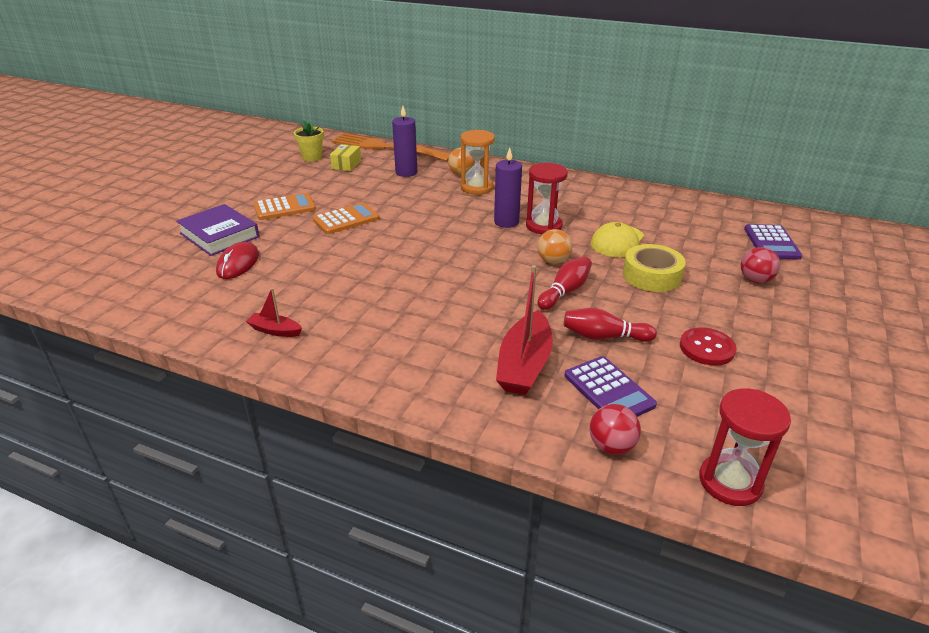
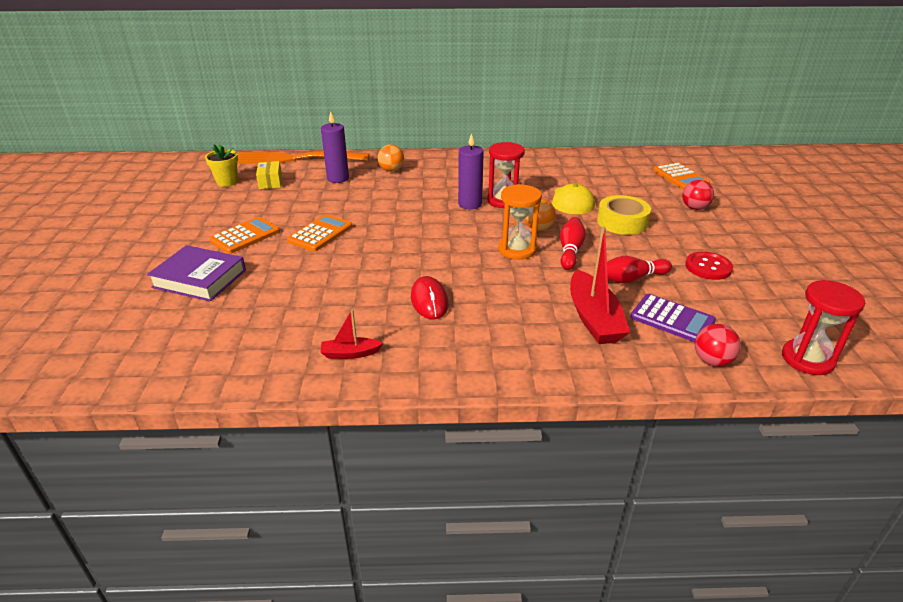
camera: 25 degrees left, 0 degrees up
(238, 263) = (248, 301): red mouse -> red mouse (429, 300)
(477, 187) = (416, 179): orange hourglass -> orange hourglass (517, 250)
(771, 243) = (680, 177): purple calculator -> orange calculator

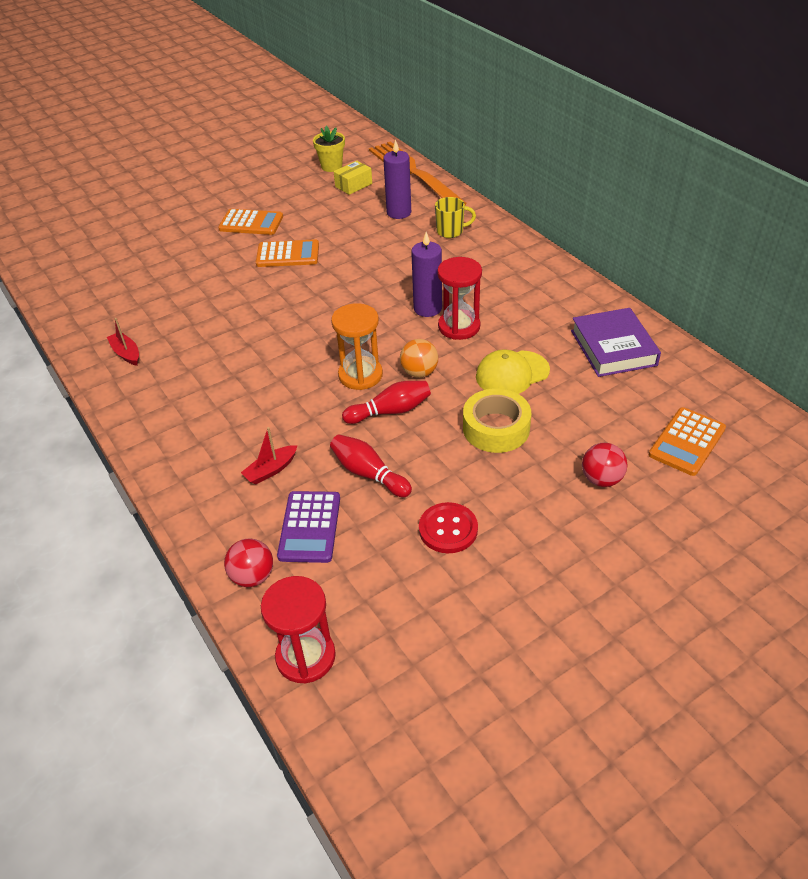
camera: 60 degrees right, 10 degrees up
(200, 278) = (174, 238): purple book -> purple book (613, 348)
(391, 170) = (451, 231): orange ball -> yellow mug
(429, 300) = (227, 360): red mouse -> none
(594, 318) = (271, 470): red boat -> red boat, size x0.52

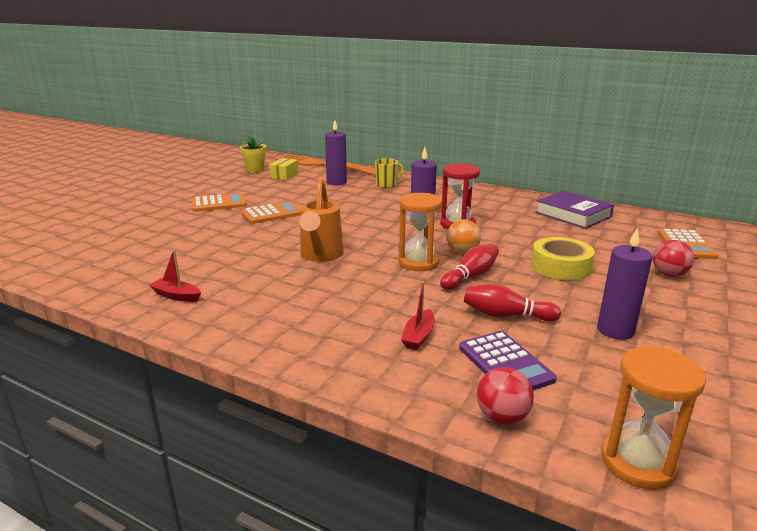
camera: 30 degrees left, 20 degrees down
(279, 336) = (320, 256): none -> orange watering can
(305, 656) = (638, 462): red hourglass -> orange hourglass
(448, 529) = (615, 330): red button -> purple candle
(512, 373) = (528, 238): yellow cap -> none

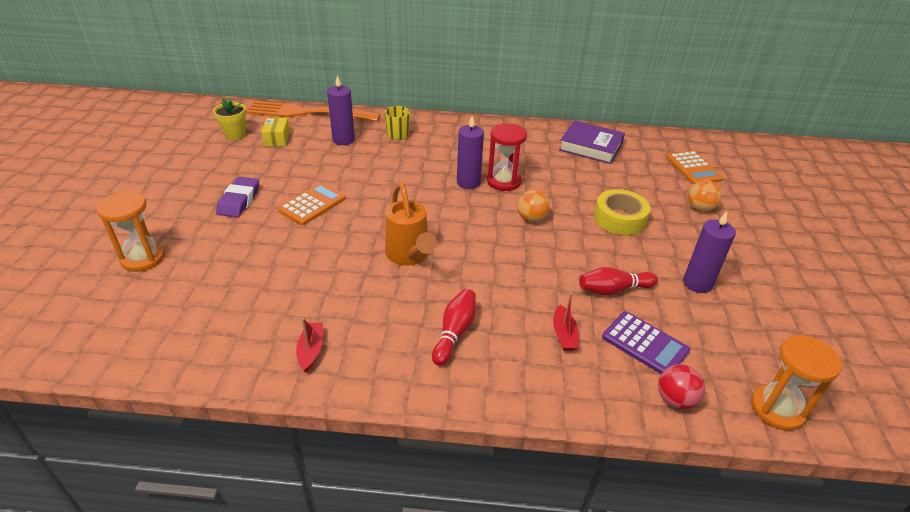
camera: 25 degrees left, 15 degrees up
(176, 296) = (311, 350): red boat -> red boat turned 90 degrees clockwise
(219, 203) = (239, 201): orange calculator -> purple eraser
(418, 262) = (504, 242): orange hourglass -> orange hourglass (143, 258)
(470, 276) = (558, 249): red bowling pin -> red bowling pin (454, 332)
(669, 274) = (699, 208): red ball -> orange ball

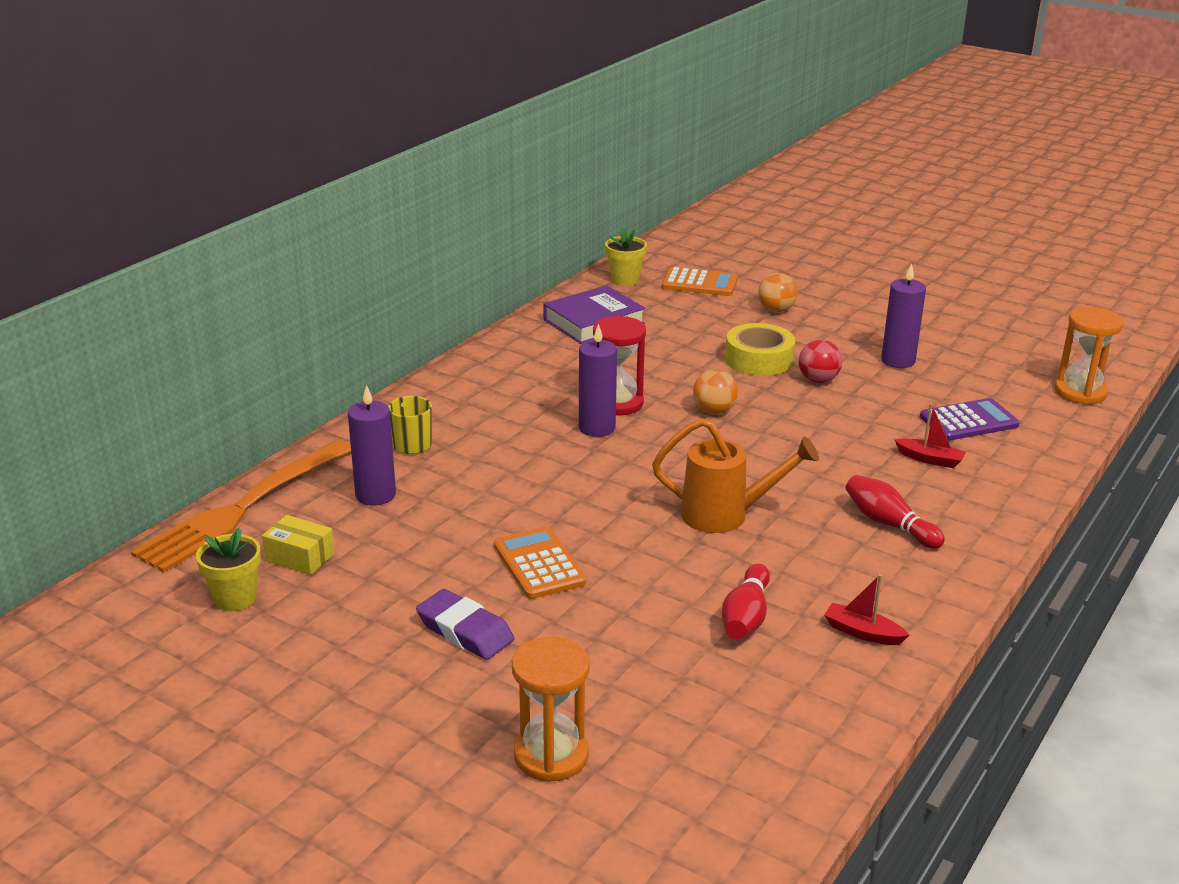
camera: 60 degrees left, 10 degrees down
(613, 290) = (878, 407): red bowling pin -> red bowling pin (746, 617)
(658, 142) = (625, 280): none -> yellow flower pot
(675, 399) = (1048, 434): red ball -> red ball (818, 380)

